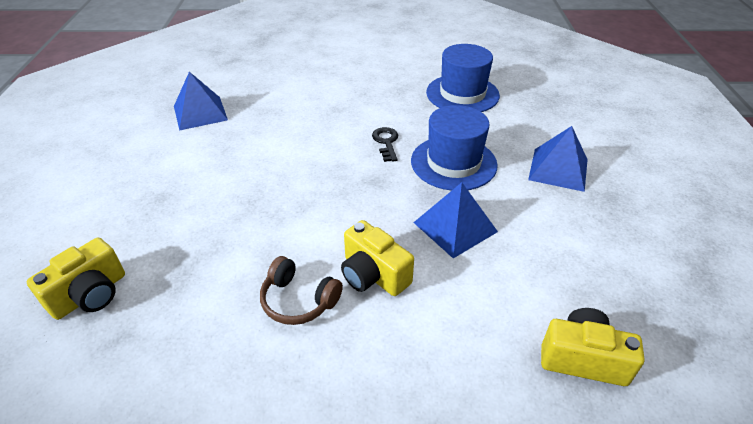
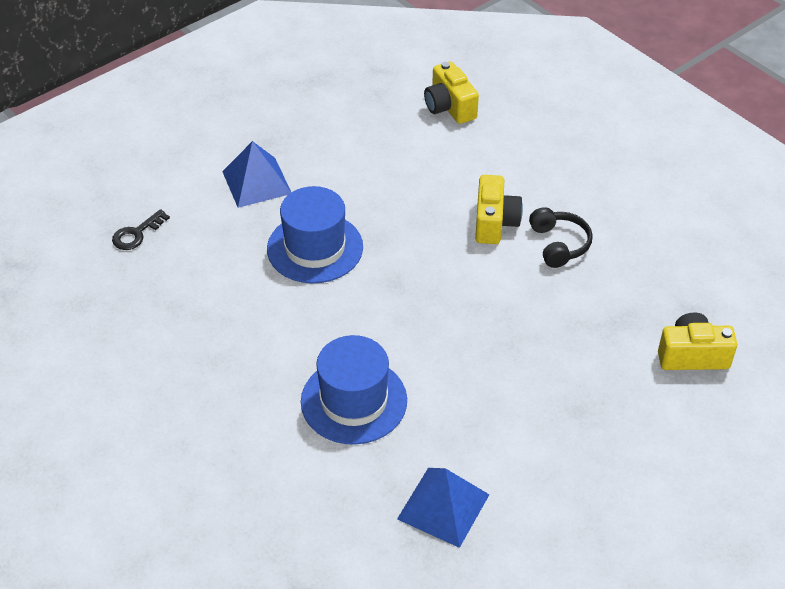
camera: 130 degrees left, 5 degrees up
(298, 300) = (559, 244): brown headphones -> black headphones
(386, 142) = (331, 310): black key -> black key (136, 234)
(455, 227) = (398, 207): blue pyramid -> none
(462, 94) = (176, 303): blue hat -> blue hat (354, 401)

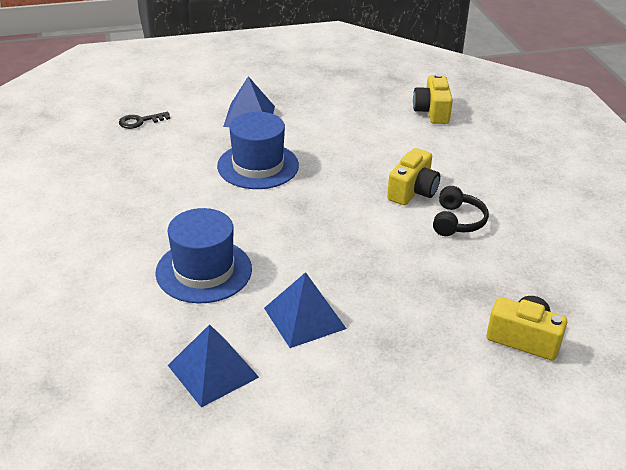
camera: 25 degrees right, 10 degrees down
(487, 414) = (304, 318): none -> blue pyramid

